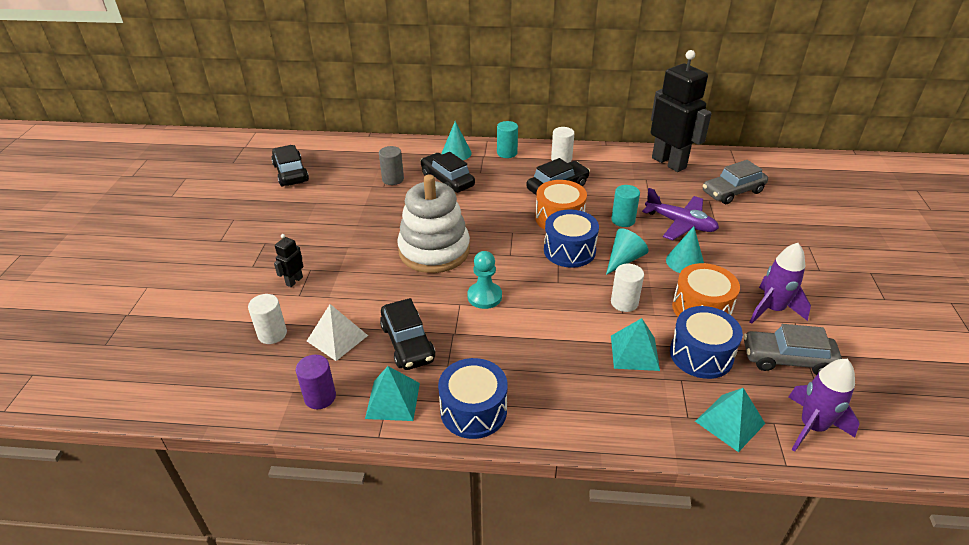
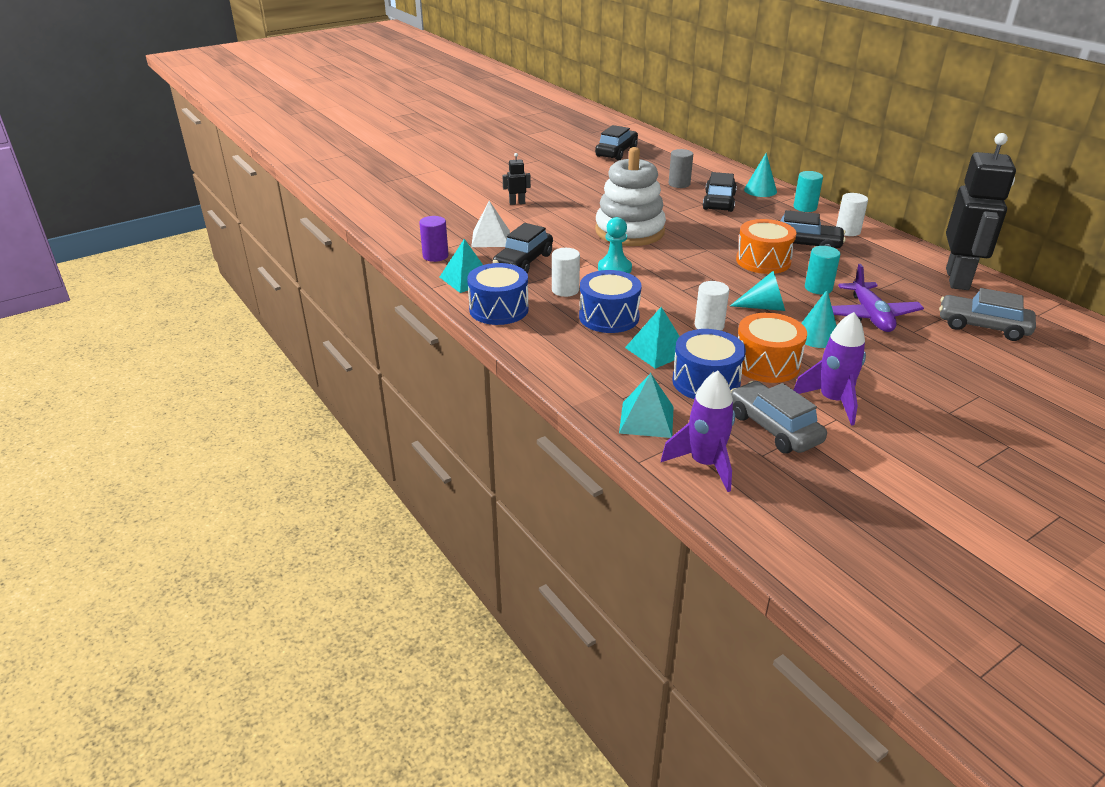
camera: 50 degrees right, 5 degrees down
(272, 334) = (462, 219): white cylinder -> white cylinder (565, 290)
(569, 250) = (730, 280): blue drum -> blue drum (609, 317)

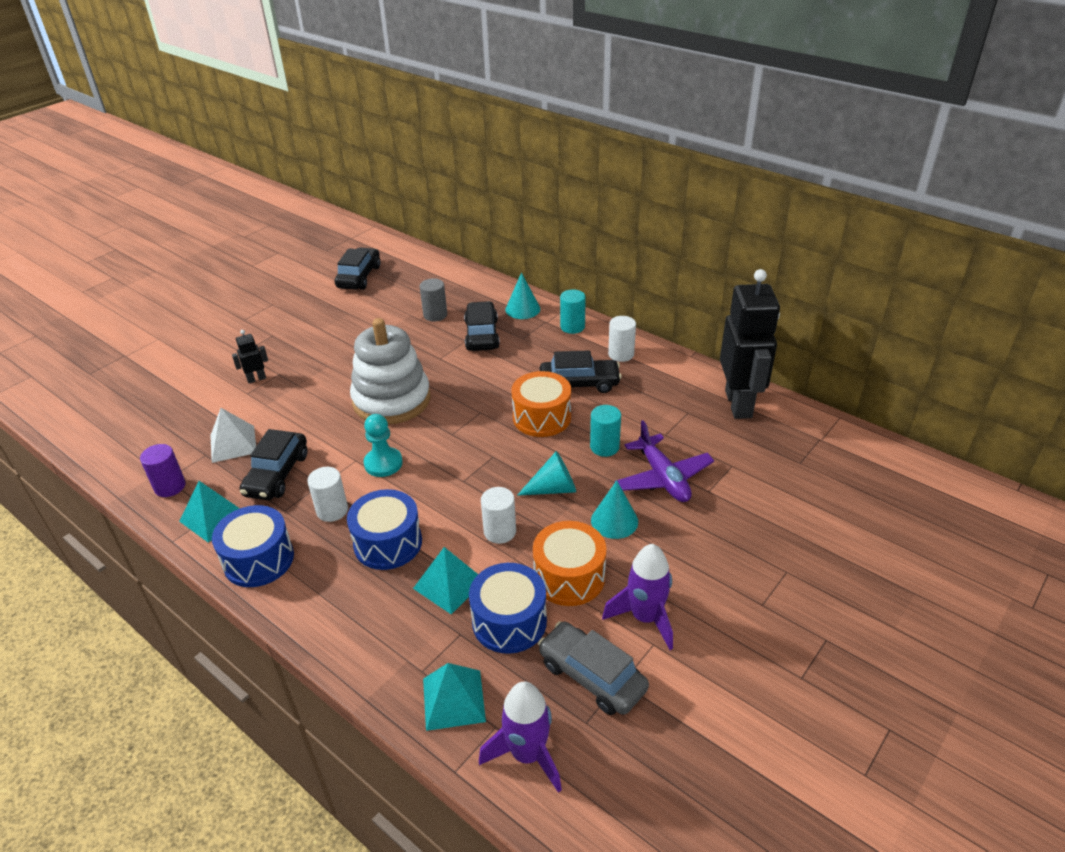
camera: 15 degrees left, 5 degrees up
(982, 326) = (773, 468): grey car -> none

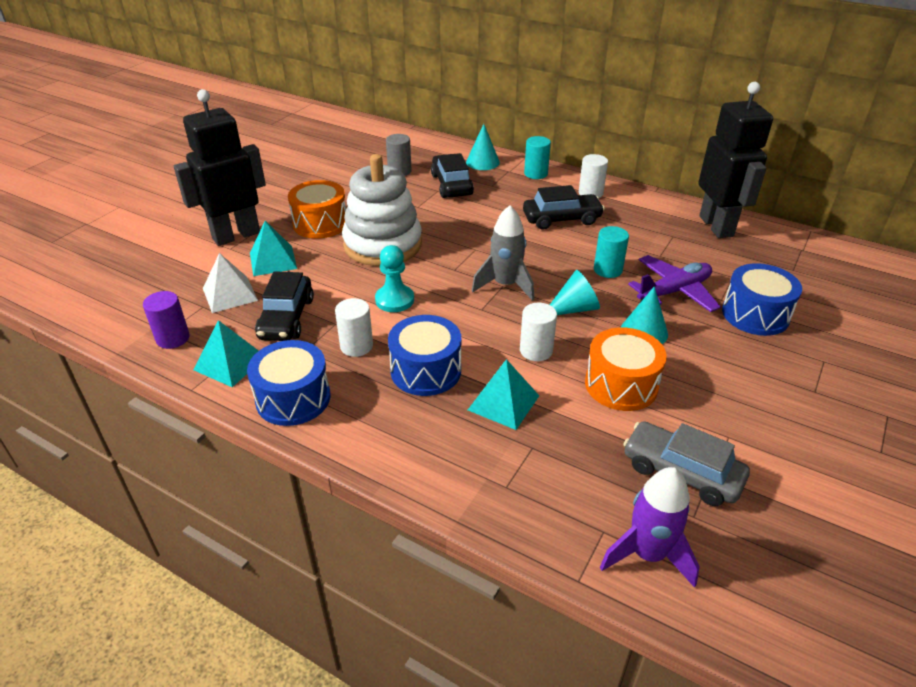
camera: 10 degrees left, 0 degrees up
(256, 379) = (236, 235): black robot -> black robot, size x2.43
(359, 277) = (312, 144): black car -> none
(453, 699) = (550, 510): turquoise pyramid -> turquoise pyramid (273, 260)
(495, 456) = (505, 285): none -> grey rocket
(509, 621) = (578, 430): blue drum -> blue drum (755, 314)
(542, 417) = (537, 249): orange drum -> orange drum (320, 223)
(645, 618) = (710, 414): purple rocket -> none
(663, 478) = (674, 291): purple plane -> purple plane turned 90 degrees counterclockwise

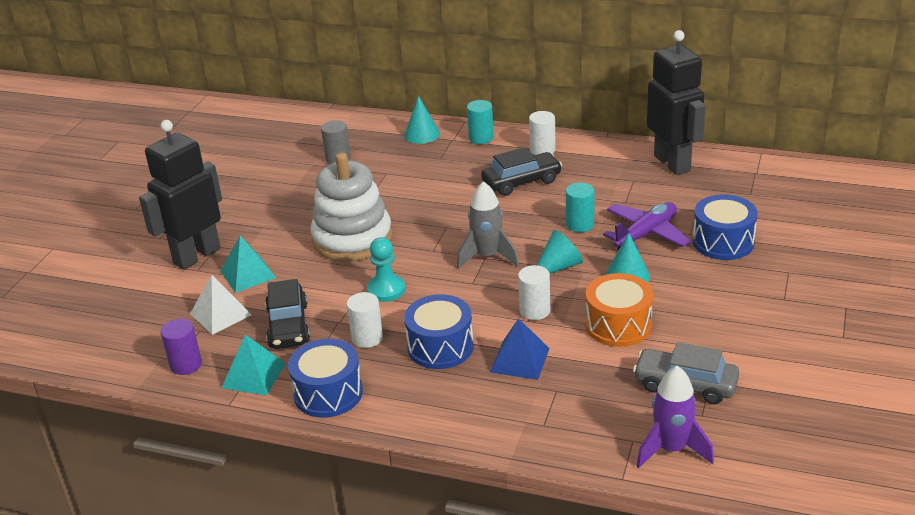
camera: 10 degrees left, 5 degrees down
(320, 223) = (279, 228): orange drum -> none
(451, 185) = (398, 165): black car -> none
(503, 402) = (519, 360): turquoise pyramid -> blue pyramid

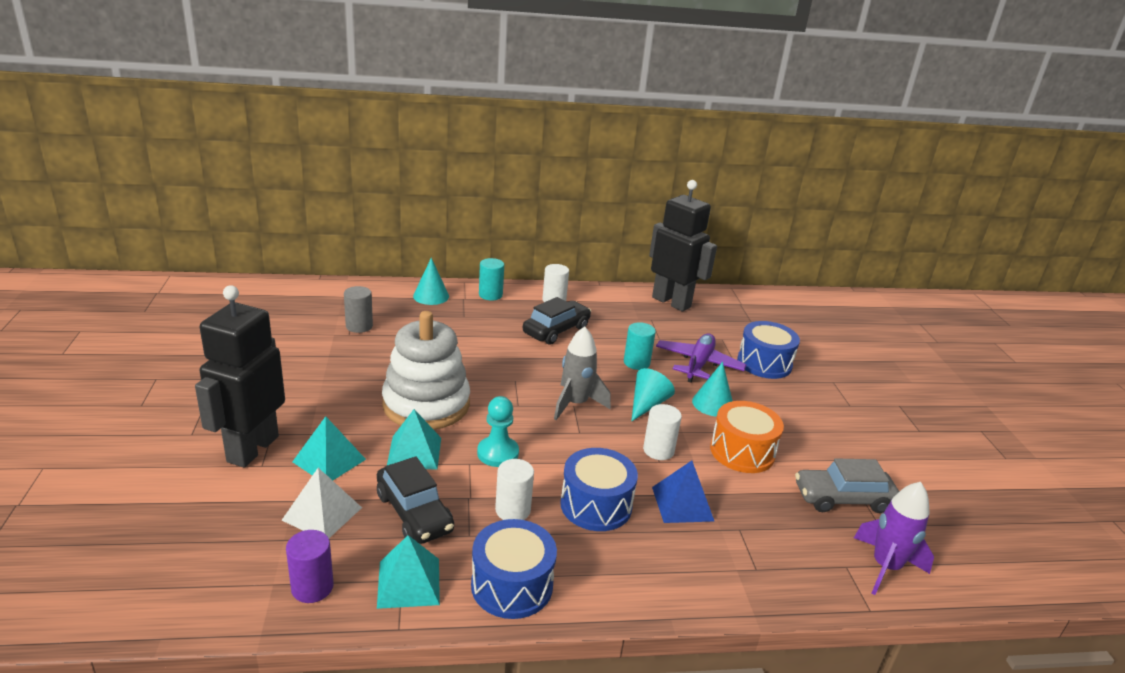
camera: 30 degrees left, 5 degrees down
(317, 278) = (414, 452): none -> turquoise pyramid

